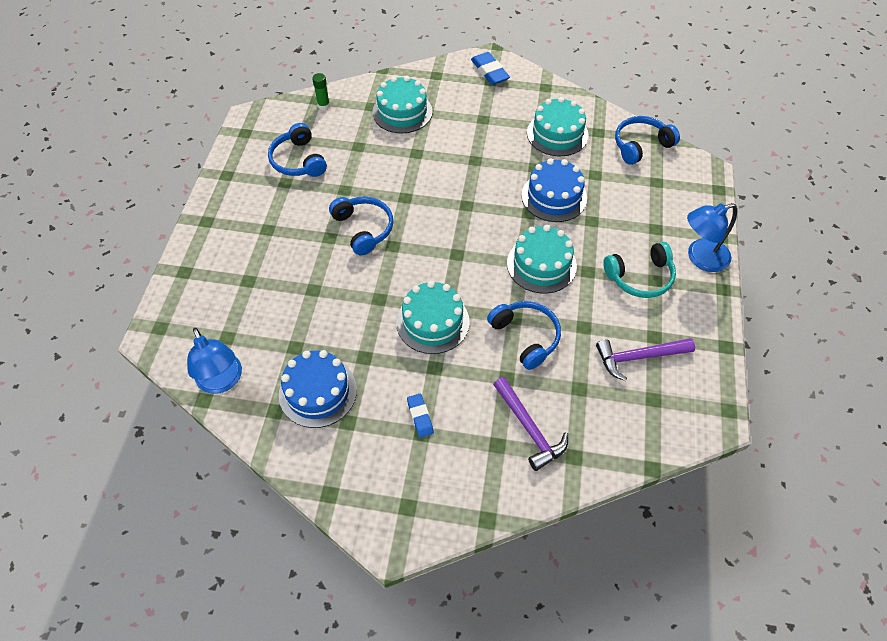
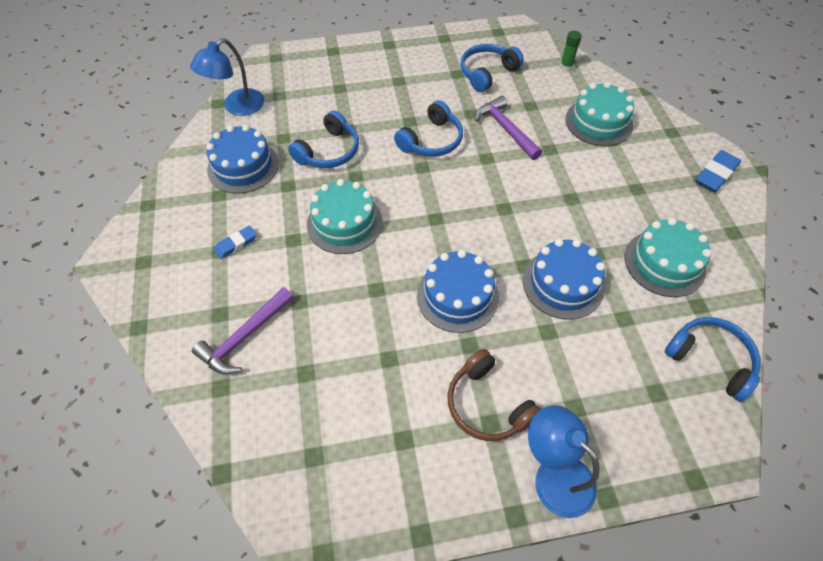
camera: 70 degrees right, 0 degrees up
(526, 337) = (355, 305): blue headphones -> blue headphones (329, 151)
(541, 264) = (457, 296): turquoise cake -> blue cake
(638, 357) = (367, 427): purple hammer -> purple hammer (506, 129)
(640, 277) = (487, 404): turquoise headphones -> brown headphones

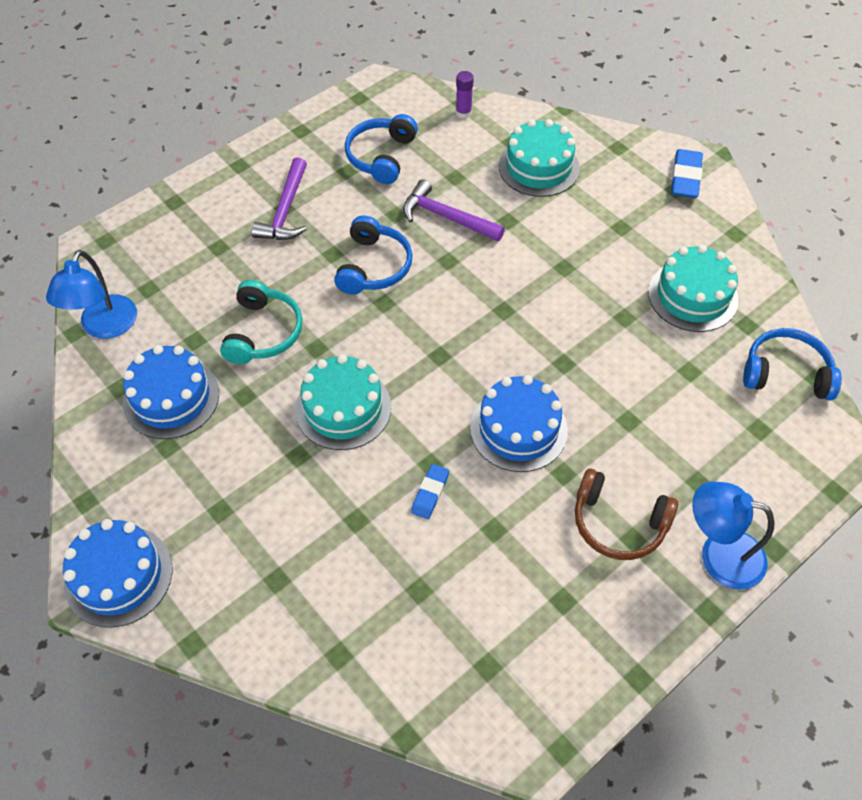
camera: 30 degrees left, 0 degrees up
(236, 244) = (235, 493): blue eraser -> blue eraser (430, 493)
(244, 337) = (324, 589): purple hammer -> purple hammer (285, 211)
(329, 151) = (263, 332): blue headphones -> turquoise headphones
(563, 284) = (612, 364): blue cake -> blue cake (118, 576)
(566, 66) = (463, 113): green glue stick -> purple glue stick

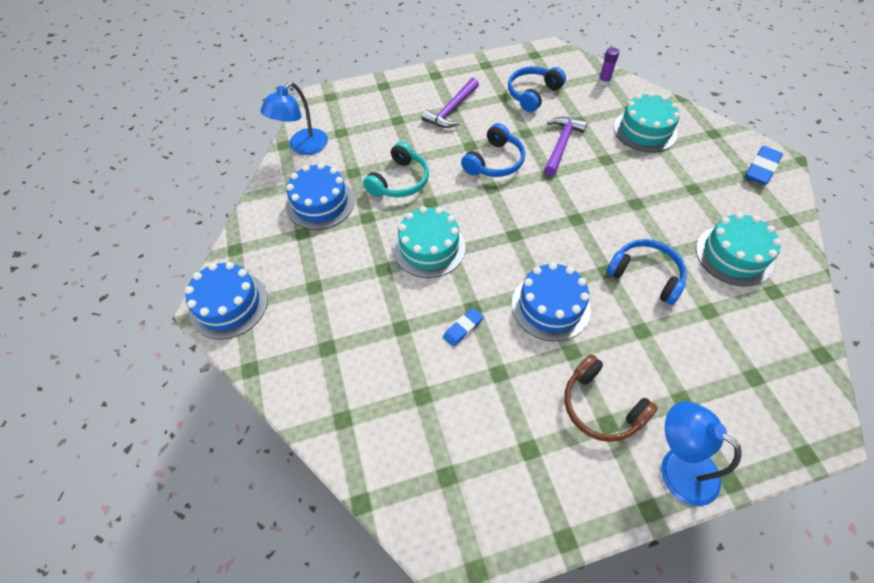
camera: 25 degrees right, 0 degrees up
(446, 217) = (561, 145): purple hammer -> purple hammer turned 60 degrees clockwise
(786, 373) = (795, 341): blue headphones -> blue headphones (645, 275)

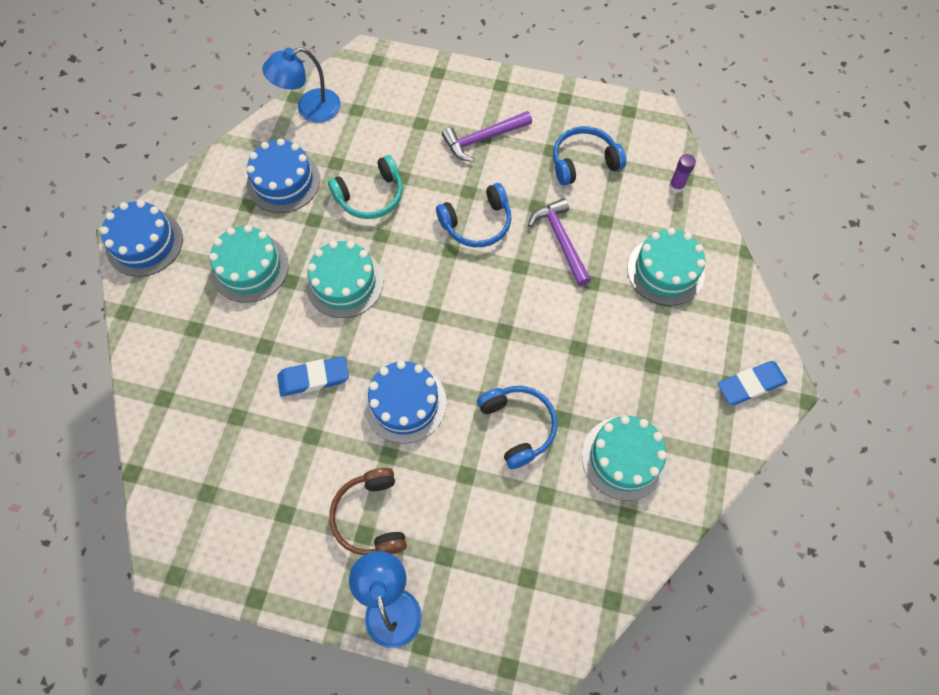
camera: 30 degrees right, 10 degrees up
(341, 276) = (250, 268): none -> turquoise cake
(463, 328) = (314, 378): blue eraser -> blue eraser, size x1.58
(561, 145) = (561, 240): purple hammer -> purple hammer turned 75 degrees counterclockwise

